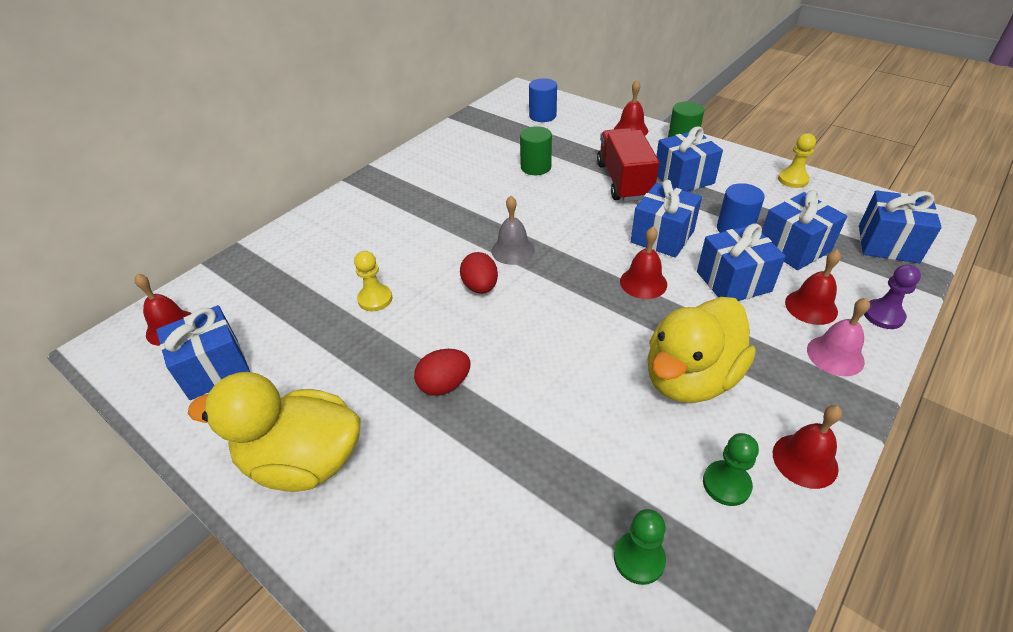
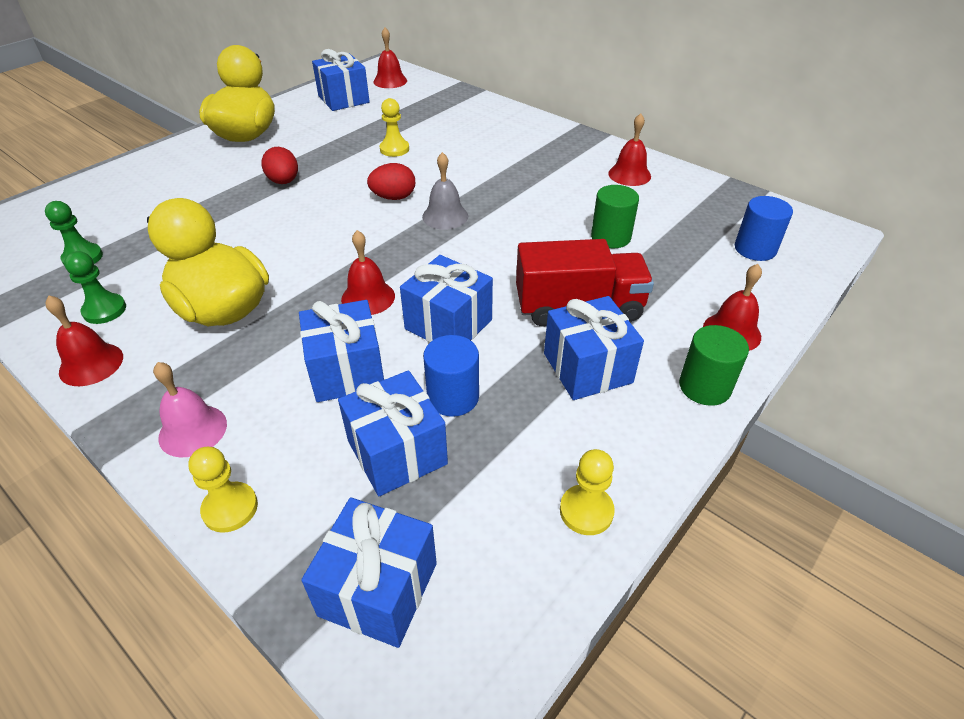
camera: 90 degrees right, 0 degrees up
(811, 307) = (276, 433): red bell -> red bell (629, 175)
(883, 315) = (230, 508): purple pawn -> yellow pawn

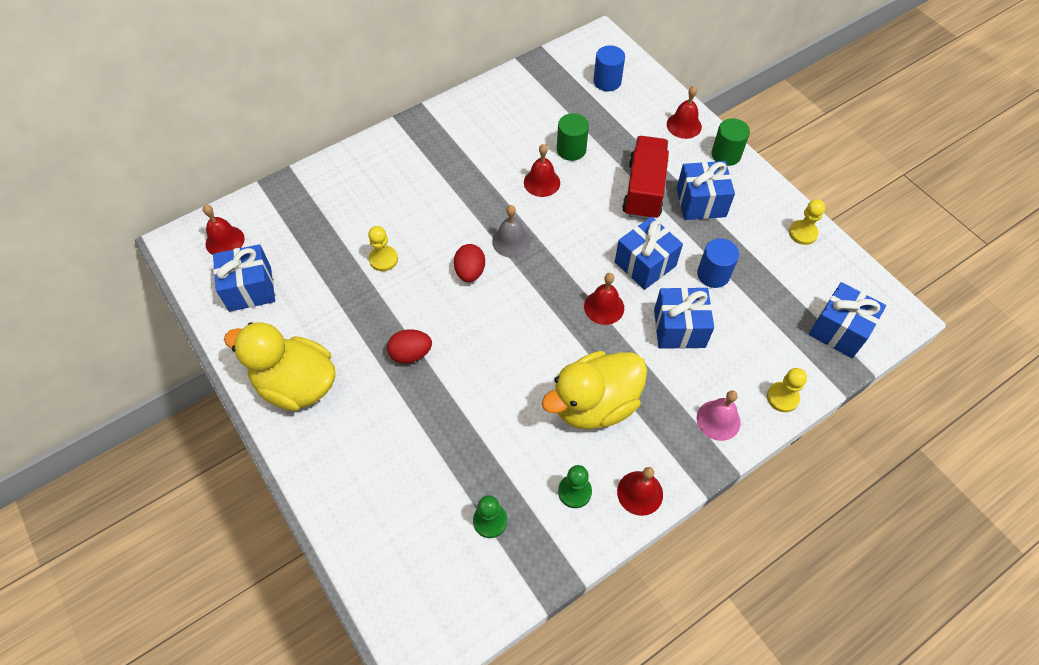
camera: 75 degrees left, 15 degrees up
(397, 452) = (752, 310): blue gift -> none
(629, 175) = (491, 112): red bell -> red bell (542, 182)

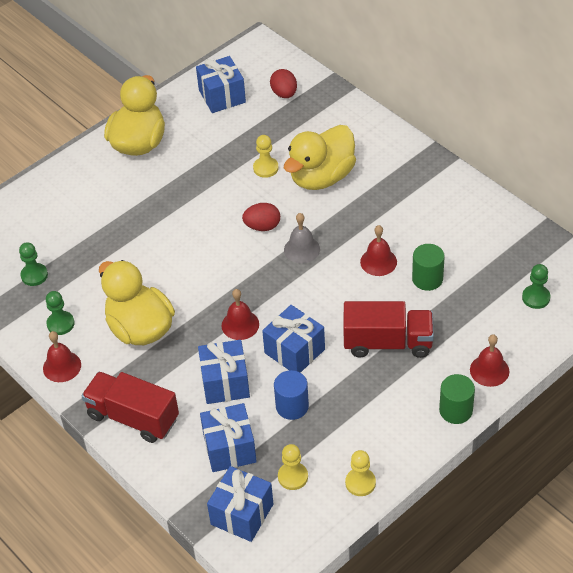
camera: 85 degrees right, 10 degrees down
(225, 241) = (266, 70): red bell -> none
(411, 354) = (174, 203): red egg -> red egg (284, 94)
(413, 212) = (321, 177): none -> yellow duck
(607, 81) = (536, 298): blue cylinder -> green pawn
(701, 202) = (382, 391): blue gift -> blue gift (229, 448)
(718, 420) = (133, 417): pink bell -> red truck
(782, 397) = (160, 466): yellow pawn -> yellow pawn (293, 477)

